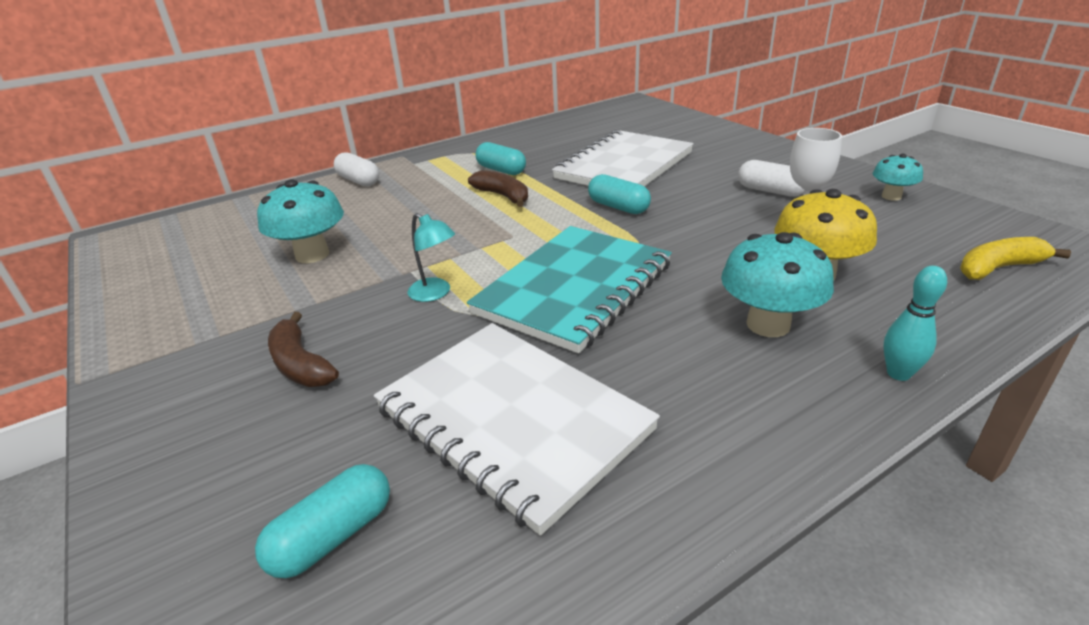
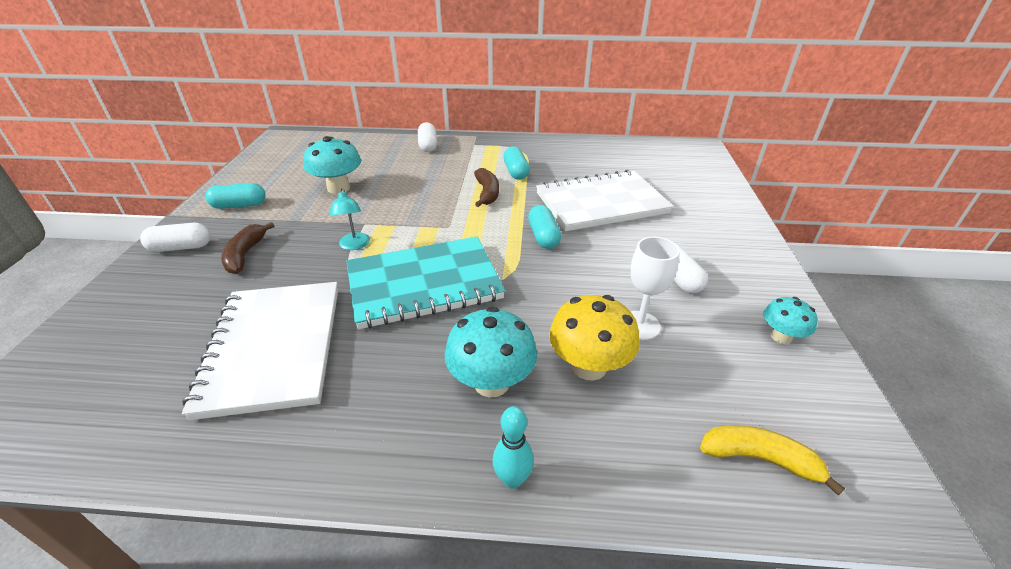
camera: 35 degrees right, 5 degrees up
(175, 404) = (181, 247): none -> white capsule
(333, 536) = (135, 356): turquoise capsule -> turquoise capsule (239, 205)

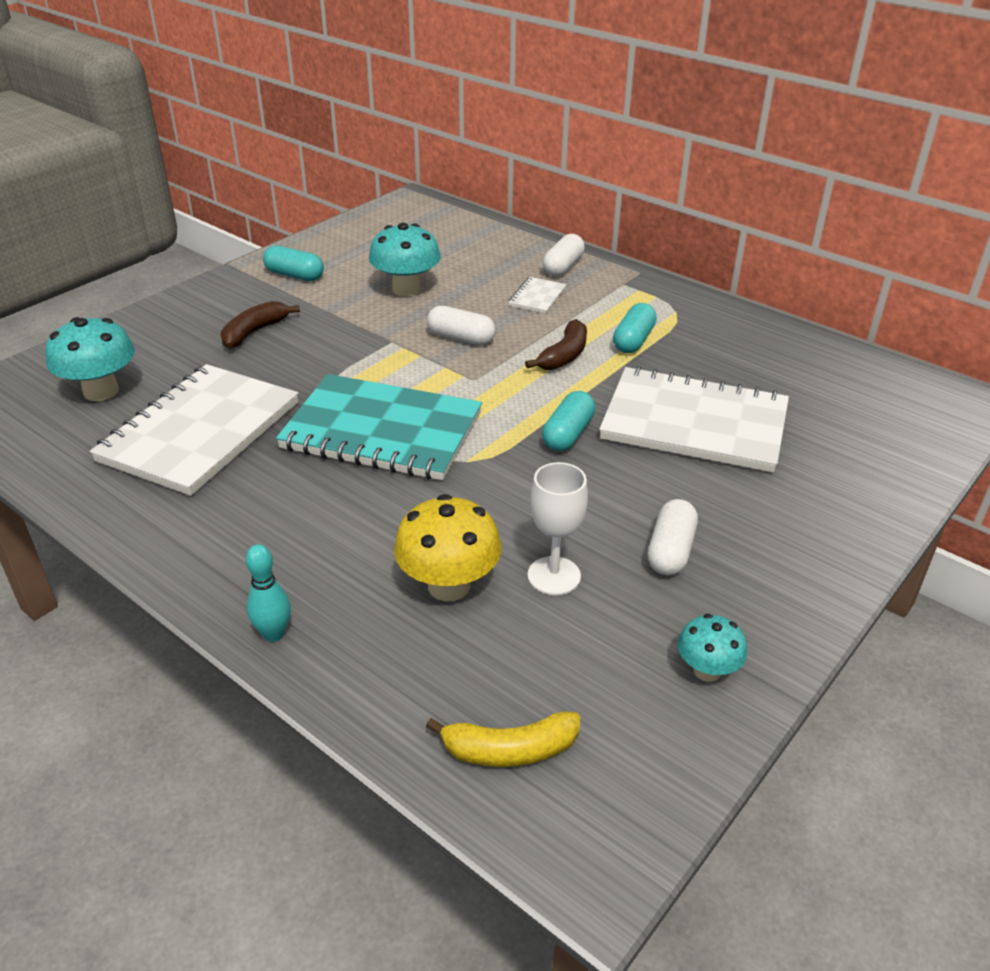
camera: 35 degrees right, 0 degrees up
(181, 247) = (209, 303): white capsule -> white capsule (461, 338)
(354, 245) = (358, 362): turquoise lamp -> none
(432, 166) = (537, 297): none -> white notebook
(491, 382) = (343, 552): turquoise mushroom -> turquoise mushroom (101, 391)
(759, 459) = (509, 750): yellow banana -> yellow banana turned 120 degrees clockwise

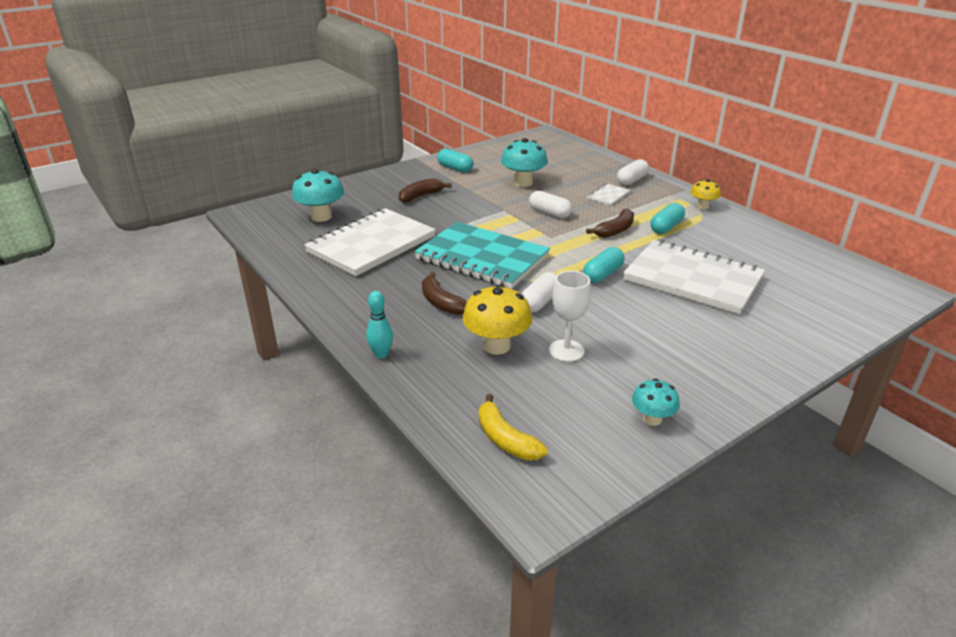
camera: 15 degrees right, 5 degrees down
(342, 522) = (441, 302): none -> brown banana
(509, 750) = (505, 439): yellow banana -> yellow banana turned 45 degrees clockwise
(670, 551) = (650, 348): white capsule -> white capsule (540, 302)
(673, 299) = (702, 206): none -> yellow mushroom

